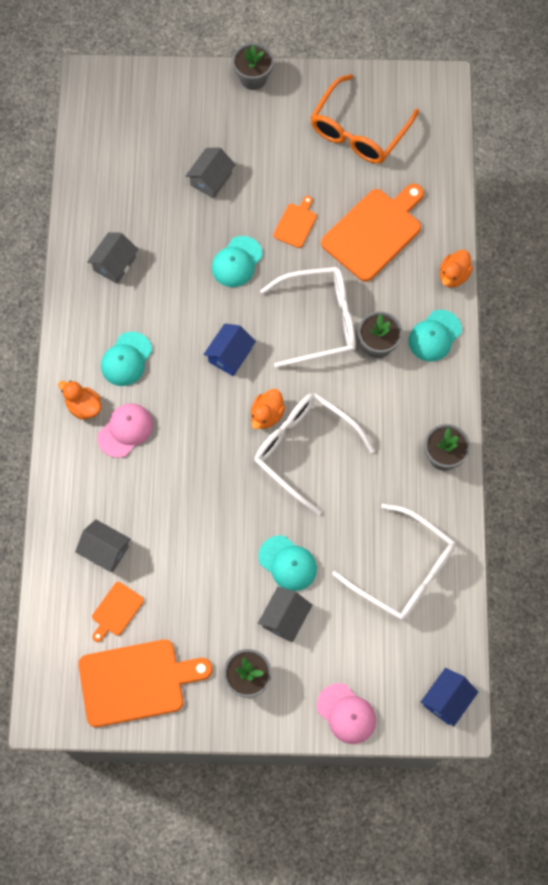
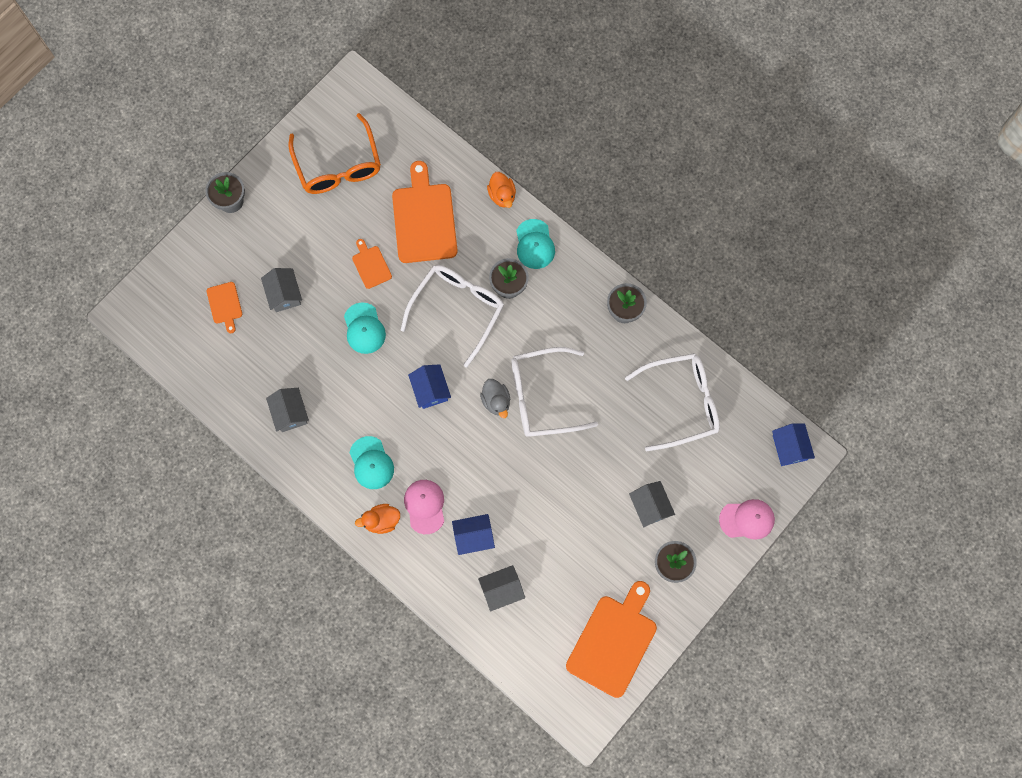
camera: 50 degrees left, 5 degrees up
(116, 611) = (551, 616): orange cutting board -> orange cutting board (225, 305)
(132, 490) = (473, 536): none -> blue house
(266, 415) = (496, 401): orange duck -> grey duck
(287, 563) = (613, 473): turquoise cap -> none

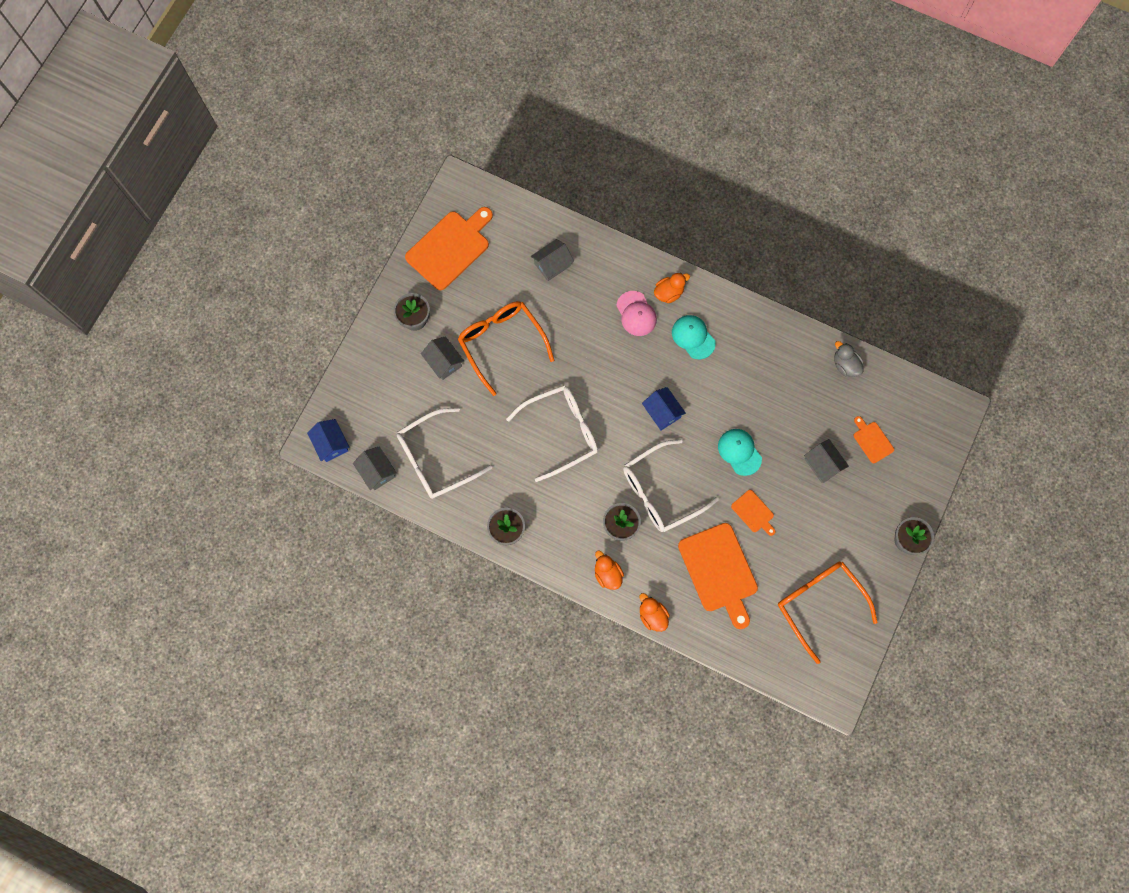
camera: 165 degrees right, 0 degrees up
(290, 413) = (778, 361): grey house -> grey house (377, 471)
(458, 309) = (660, 491): white glasses -> white glasses turned 45 degrees clockwise
(473, 536) = (587, 300): blue house -> none
(496, 401) = (601, 417): grey duck -> grey duck (845, 365)
(534, 244) = (607, 574): turquoise cap -> orange duck
(581, 511) = (501, 343): none -> orange glasses
(613, 642) = (450, 248): orange cutting board -> orange cutting board turned 150 degrees counterclockwise
(747, 519) = (357, 372): pink cap -> none

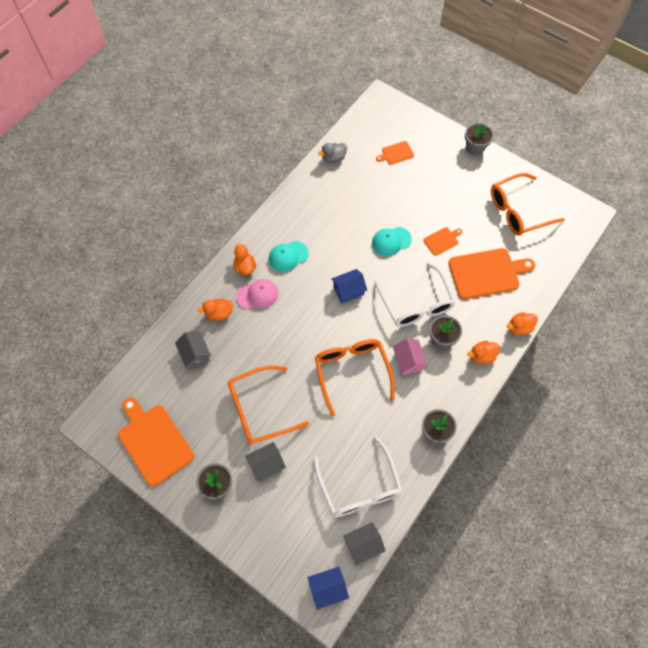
camera: 80 degrees left, 10 degrees down
(561, 432) = (352, 372): white glasses -> orange glasses
(586, 491) = (408, 361): none -> pink house
(605, 278) = (219, 313): none -> orange duck
(822, 464) = (410, 188): grey house -> none

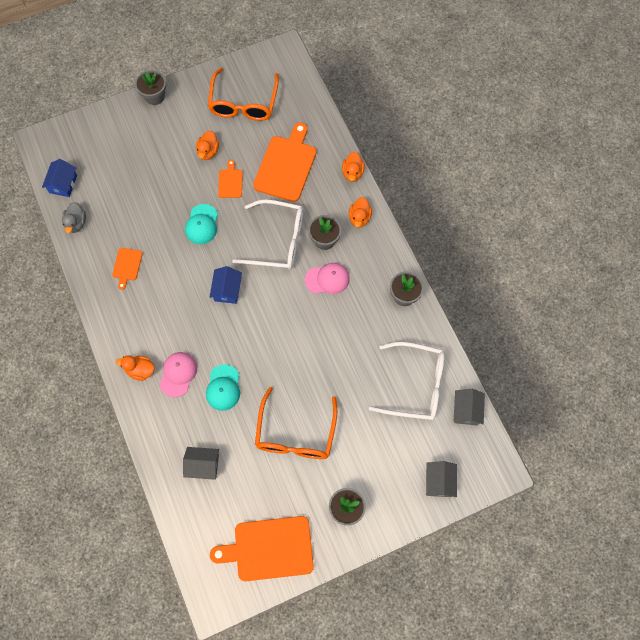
camera: 60 degrees left, 5 degrees up
(219, 313) = (174, 421): orange duck -> orange duck (208, 151)
(266, 464) = (351, 455): grey house -> grey house (439, 481)
(288, 256) = (155, 324): turquoise cap -> turquoise cap (223, 388)
(328, 588) = (486, 460): blue house -> blue house (63, 184)
(352, 372) = (309, 332): orange glasses -> none
(396, 153) = (112, 165): orange cutting board -> orange cutting board (127, 266)
(408, 361) = (327, 279): pink house -> pink cap

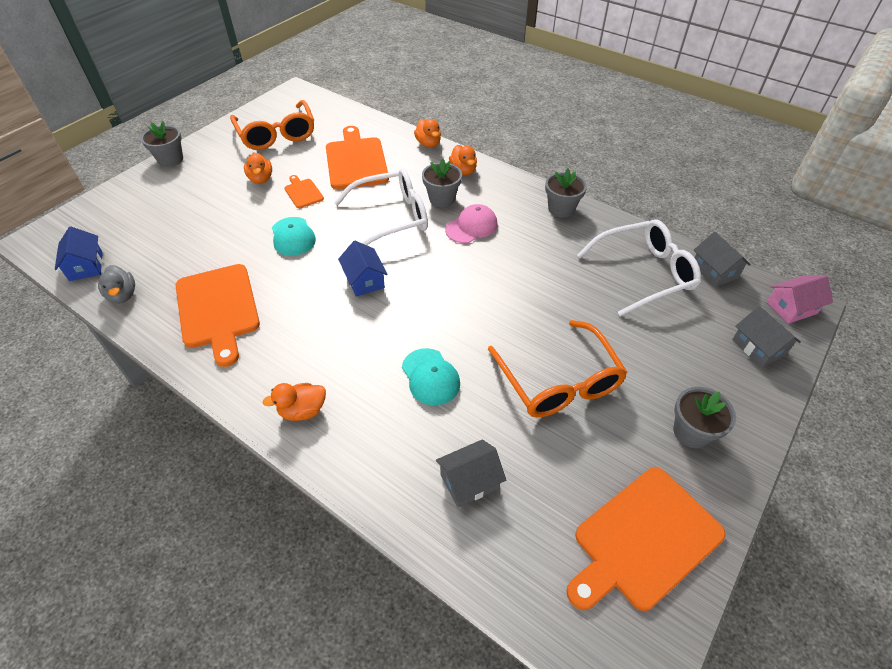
camera: 30 degrees left, 20 degrees down
(127, 266) = (218, 309): orange cutting board -> orange cutting board, size x2.07
(178, 374) = (359, 390): pink cap -> none
(491, 467) = (791, 308): none -> pink house

